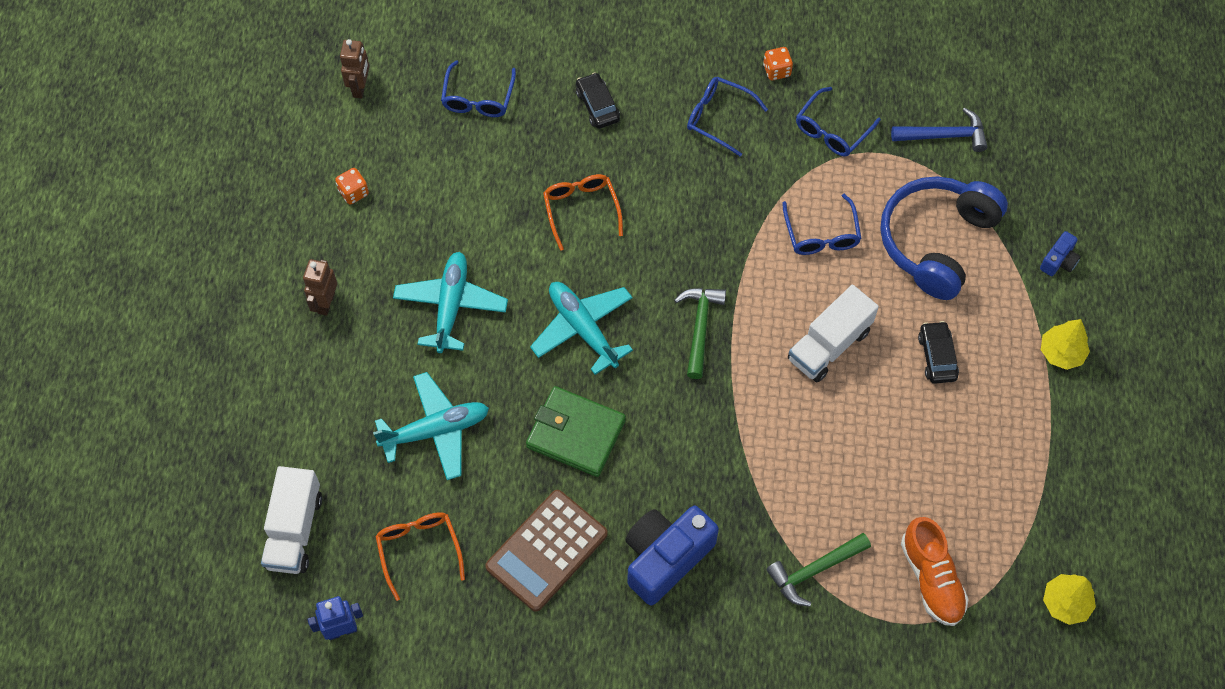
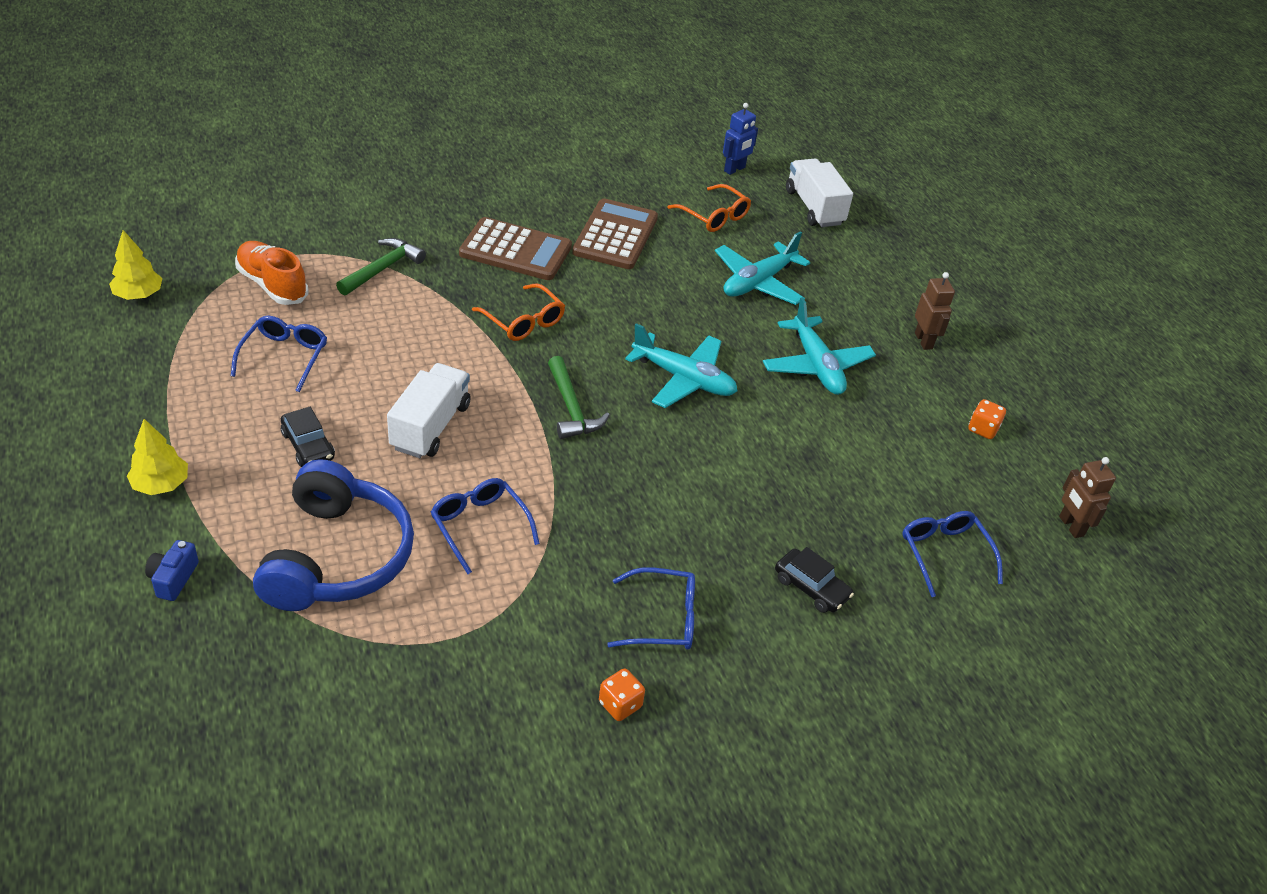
camera: 150 degrees right, 20 degrees down
(575, 433) = (640, 306): green wallet -> none
(581, 210) = (754, 476): orange glasses -> orange glasses (523, 321)
(665, 558) = (515, 250): blue camera -> brown calculator
(832, 130) = (513, 649): blue glasses -> blue glasses (284, 357)
(944, 135) = (359, 690): blue hammer -> none

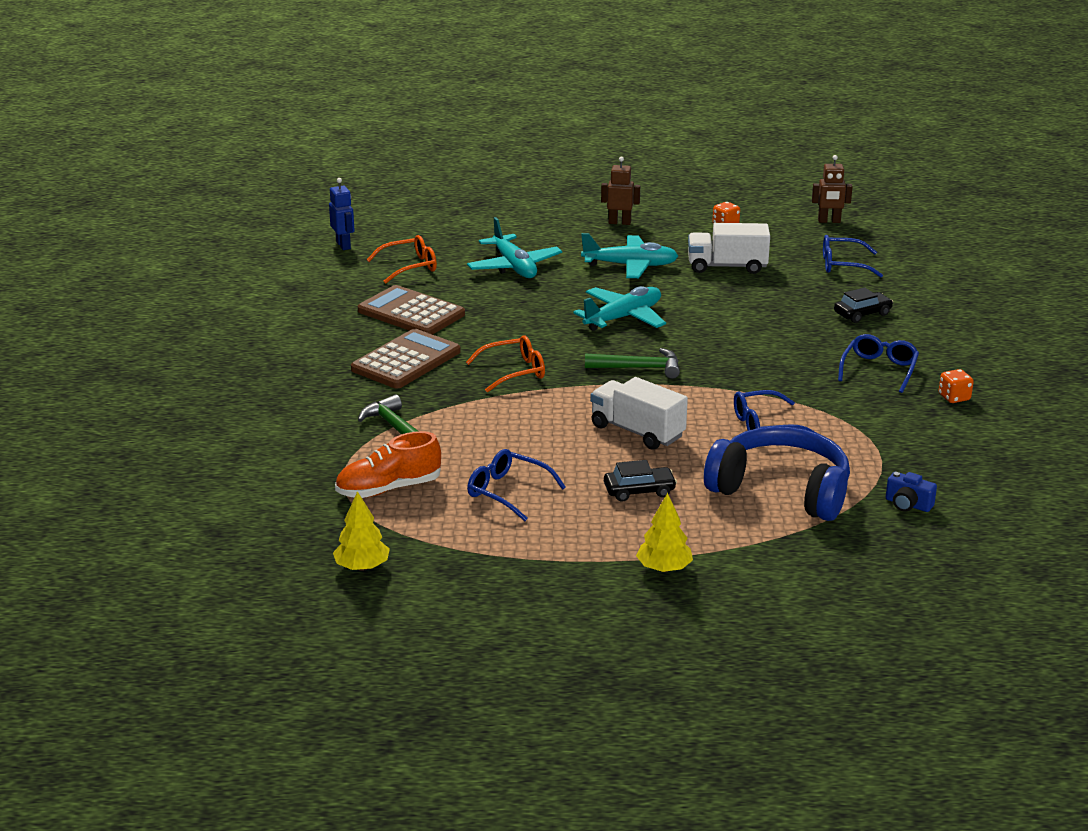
camera: 65 degrees left, 15 degrees down
(173, 579) = (785, 568): blue camera -> blue camera (908, 504)
(814, 208) = (424, 225): white truck -> white truck (727, 266)

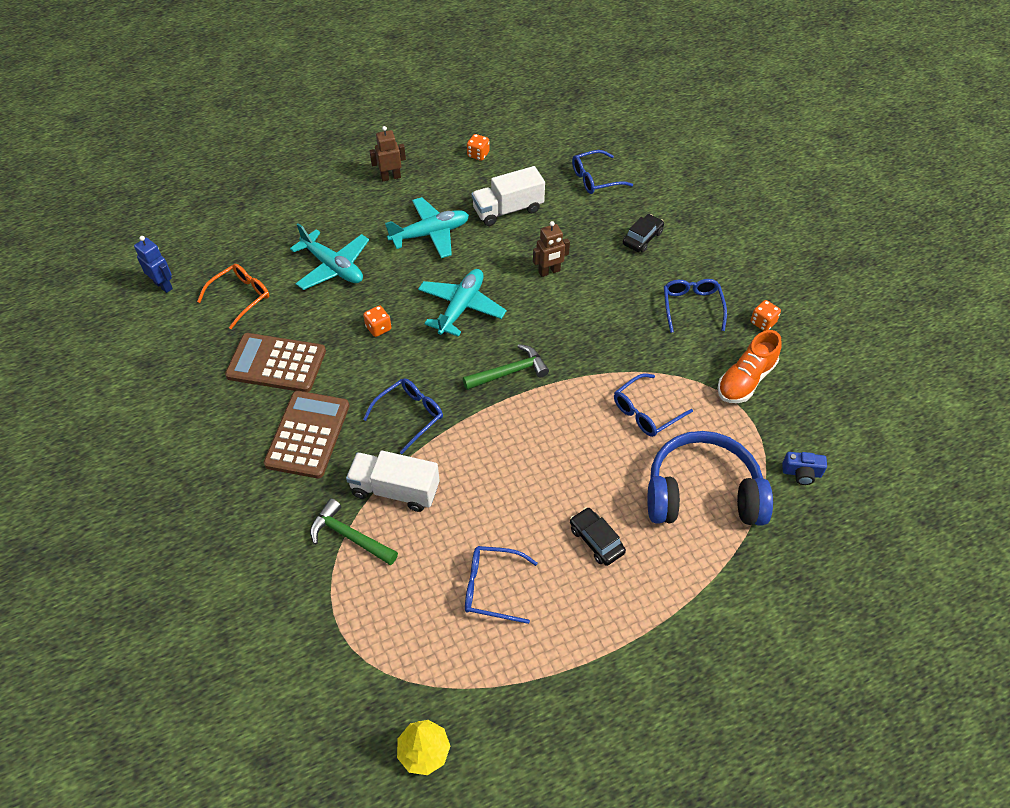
camera: 25 degrees left, 25 degrees up
(389, 489) = (388, 626): orange shoe -> orange shoe (745, 380)
(514, 372) = (409, 416): orange glasses -> blue glasses
(528, 313) = (378, 328): none -> orange dice
(637, 431) = (553, 459): white truck -> white truck (395, 490)
(639, 491) = (596, 540): black car -> black car turned 90 degrees counterclockwise
(664, 568) = (669, 638): yellow tree -> none
(829, 221) = (555, 125): brown robot -> brown robot (549, 272)

